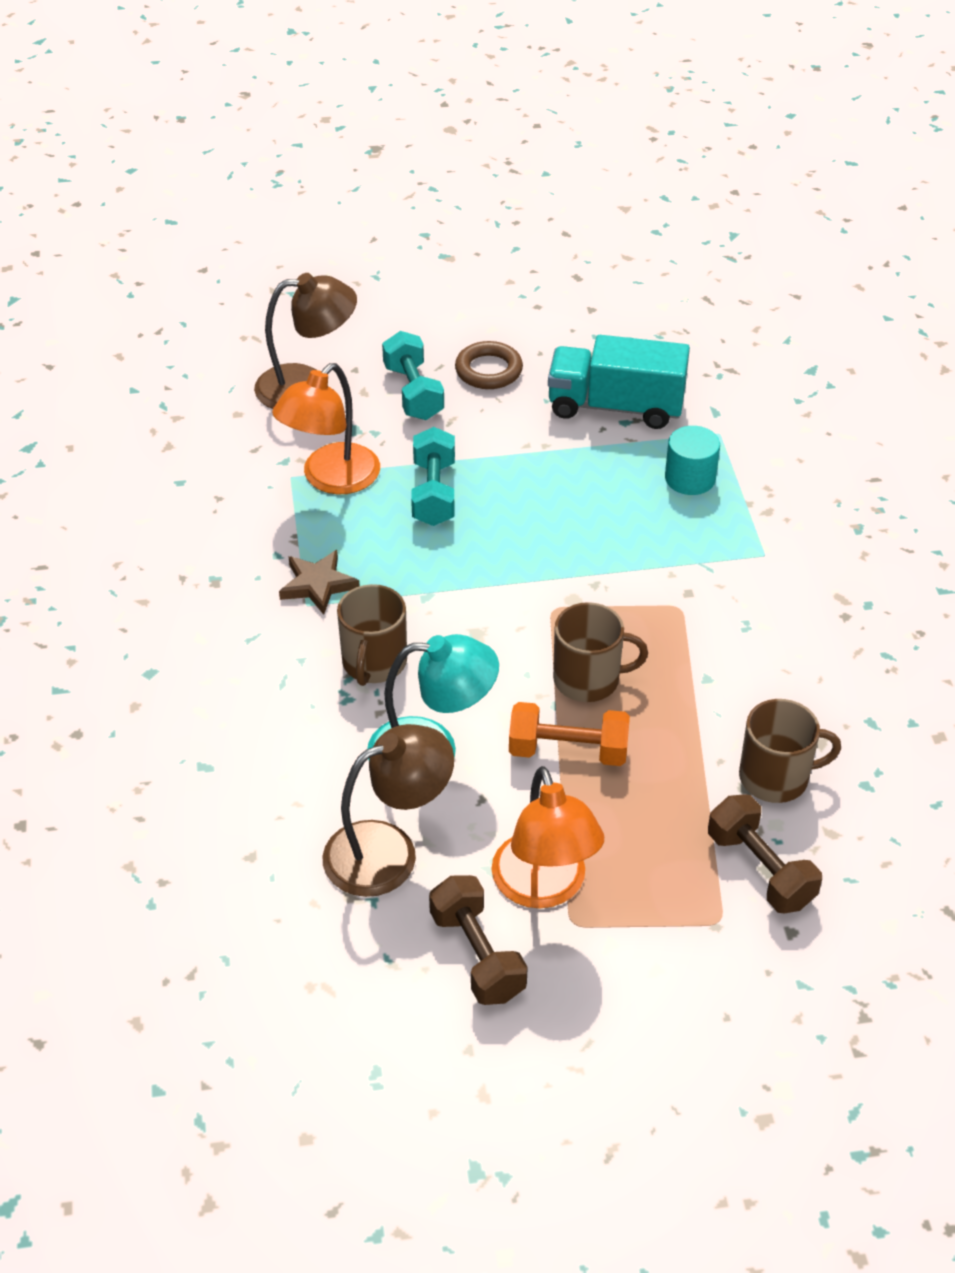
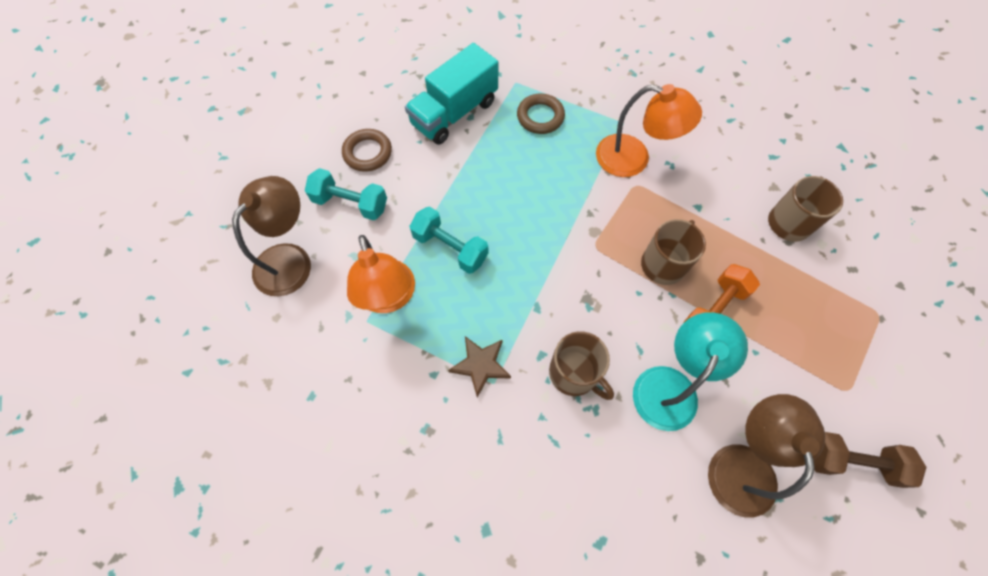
camera: 55 degrees left, 20 degrees up
(544, 887) = (814, 389): orange lamp -> orange lamp (633, 159)
(690, 478) = (540, 117): turquoise cylinder -> brown ring
(760, 869) = (851, 271): brown dumbbell -> none

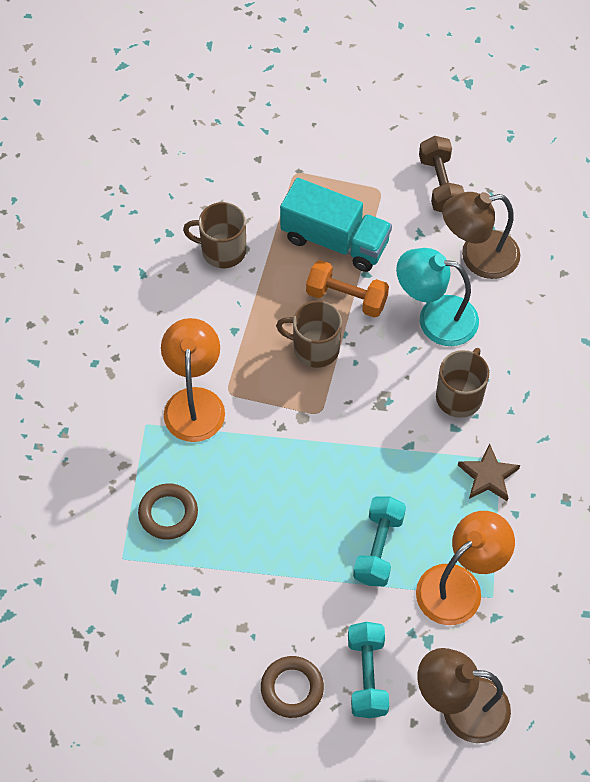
camera: 110 degrees left, 5 degrees down
(454, 113) = (196, 612): turquoise truck -> turquoise truck (335, 240)

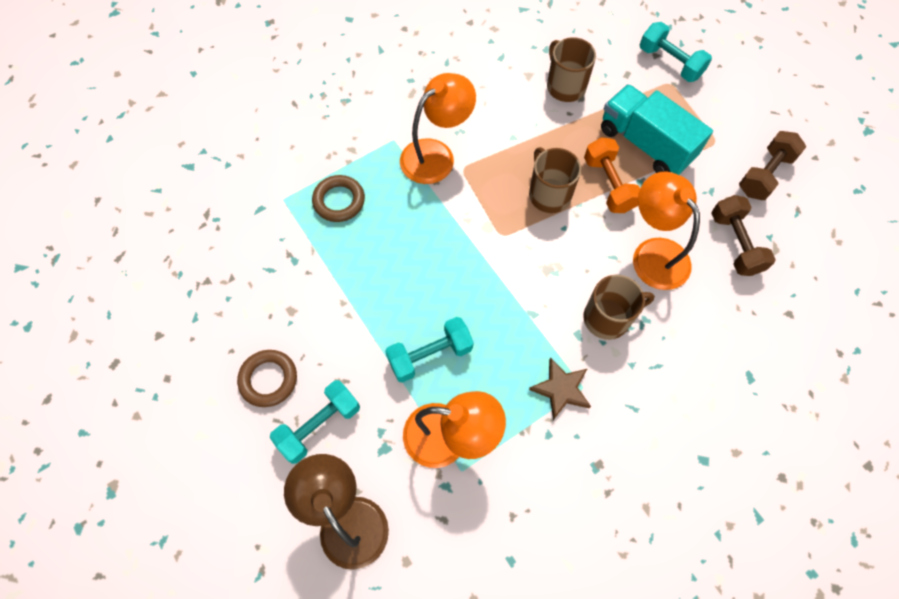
camera: 50 degrees right, 5 degrees up
(276, 156) = (670, 63): none -> turquoise dumbbell
(335, 240) = (645, 144): turquoise truck -> turquoise truck turned 150 degrees clockwise
(435, 318) = (653, 253): turquoise lamp -> orange lamp
(478, 257) = (735, 244): brown lamp -> brown dumbbell

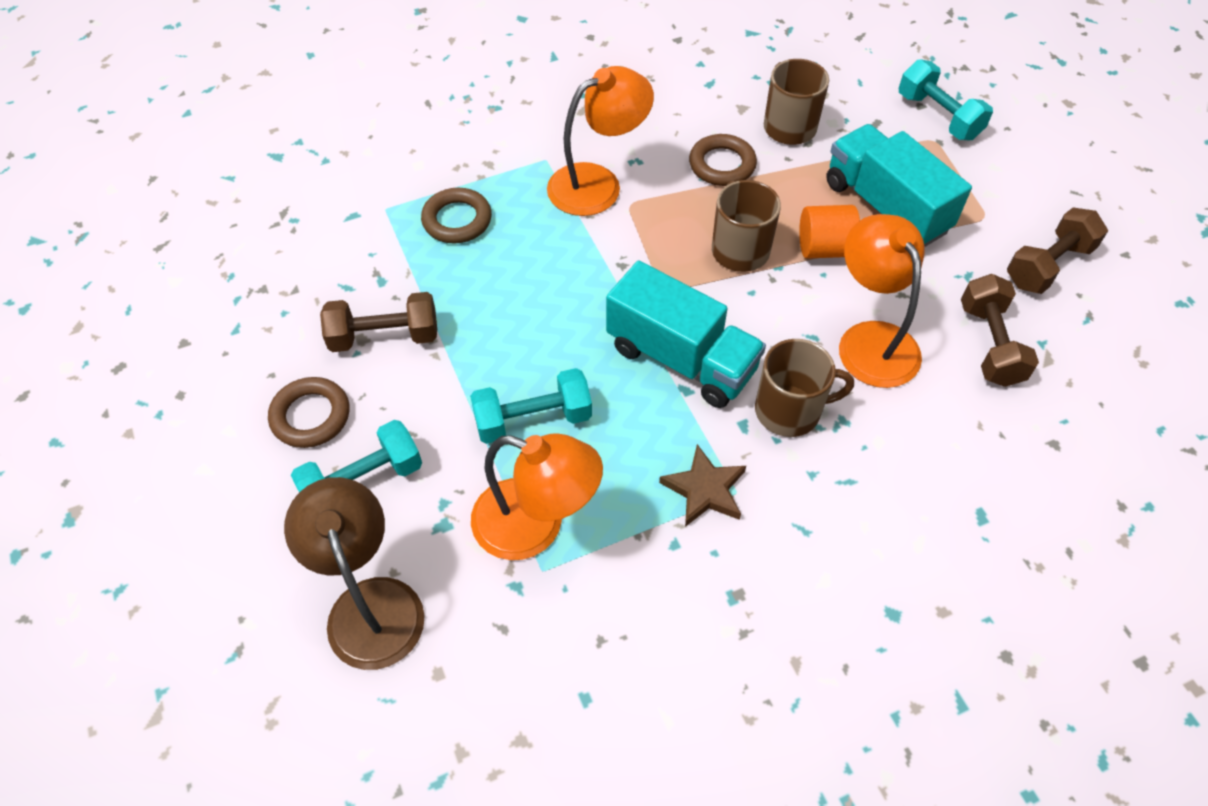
camera: 10 degrees right, 10 degrees down
(307, 306) = (384, 337): none -> brown dumbbell
(523, 125) = (722, 165): none -> brown ring
(525, 289) = (681, 358): none -> turquoise truck
(608, 184) = (824, 248): orange dumbbell -> orange cylinder

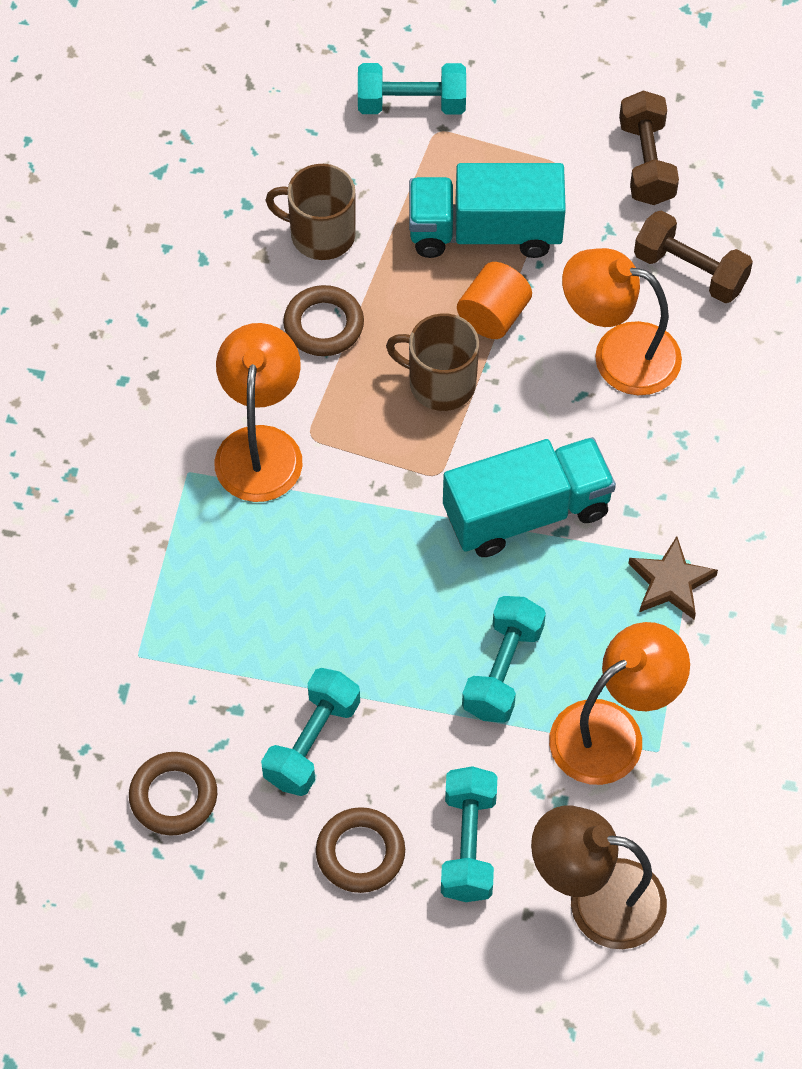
camera: 55 degrees left, 5 degrees up
(384, 337) = (312, 742): brown dumbbell -> turquoise dumbbell
(457, 220) = (208, 599): brown ring -> brown ring (173, 797)
(789, 410) = (642, 466): brown mug -> none

